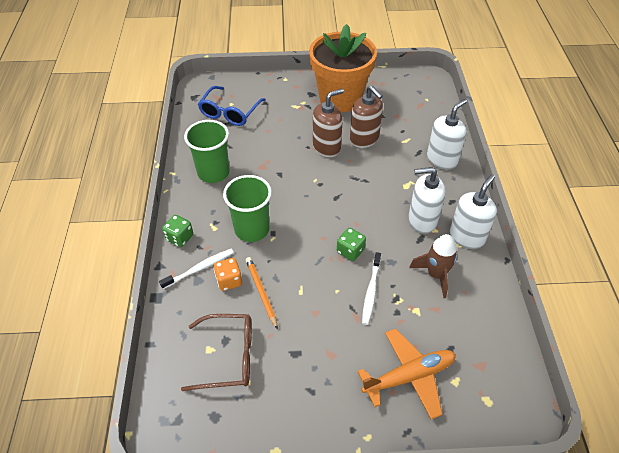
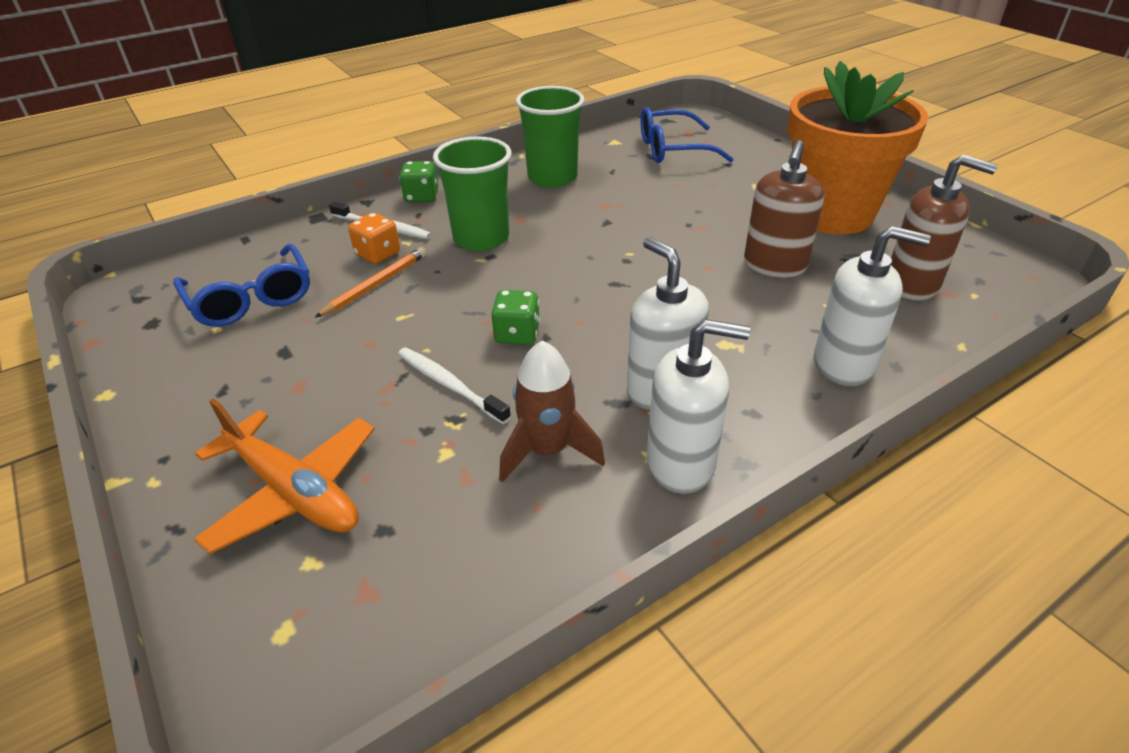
camera: 60 degrees right, 10 degrees down
(228, 357) = (251, 299): brown glasses -> blue glasses
(326, 147) = (709, 239): brown soap dispenser -> brown soap dispenser (912, 284)
(371, 292) = (449, 385): white toothbrush -> white toothbrush turned 60 degrees clockwise

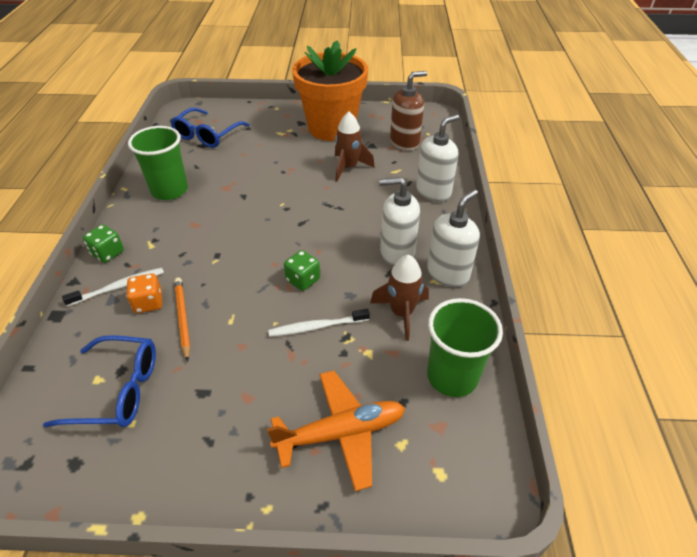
camera: 55 degrees left, 5 degrees up
(481, 238) = (193, 250): green cup -> green cup (452, 376)
(774, 265) = (348, 167): brown soap dispenser -> brown rocket

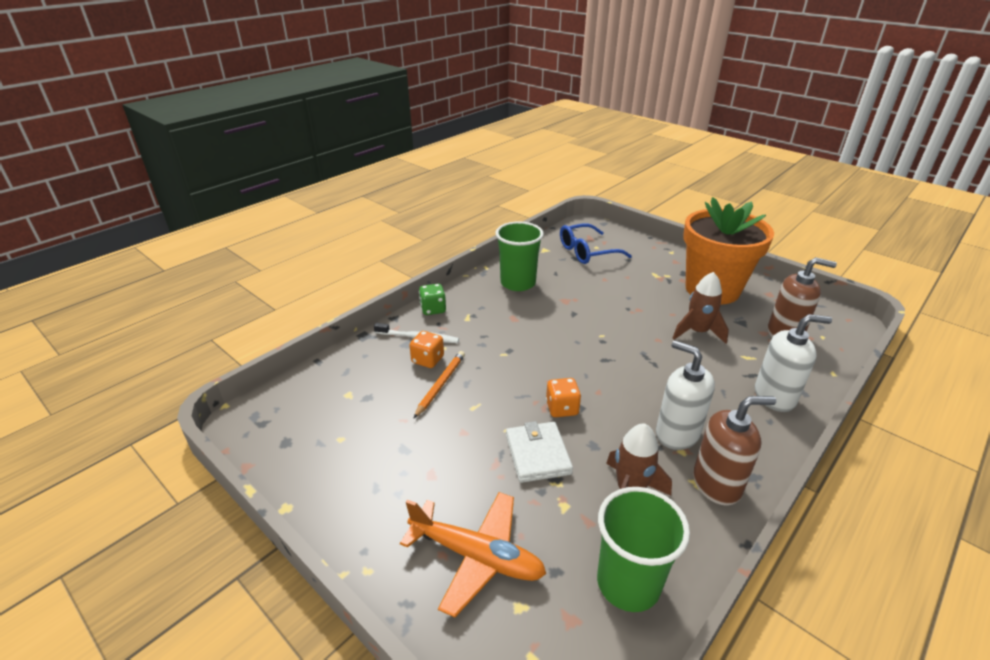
camera: 40 degrees right, 10 degrees down
(118, 390) = (353, 410): blue glasses -> none
(303, 280) = (562, 408): green dice -> orange dice
(316, 327) = (537, 454): white toothbrush -> white wallet
(448, 273) = (717, 484): white soap dispenser -> brown soap dispenser

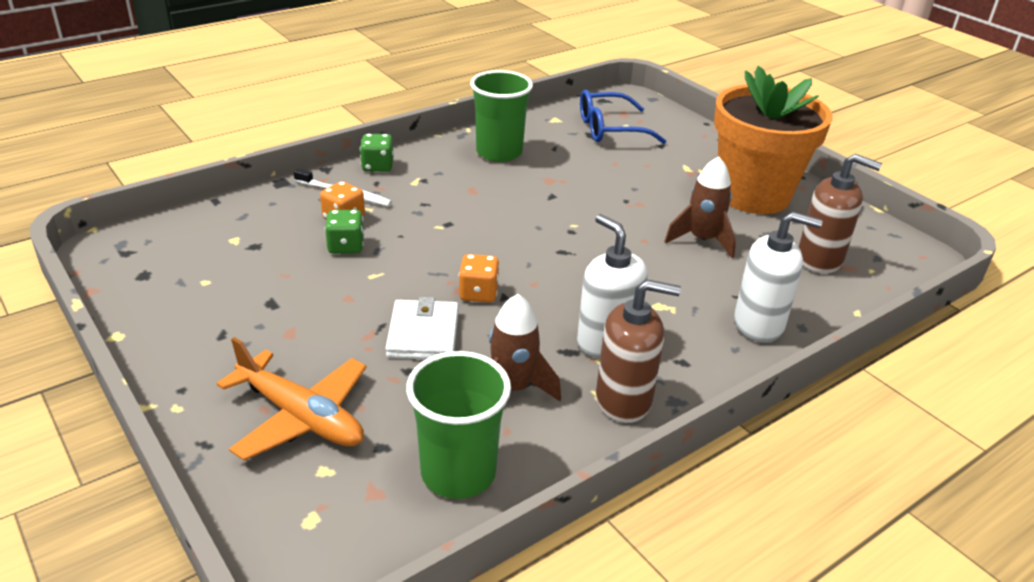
camera: 10 degrees right, 0 degrees up
(440, 384) = (346, 246): orange pencil -> green dice

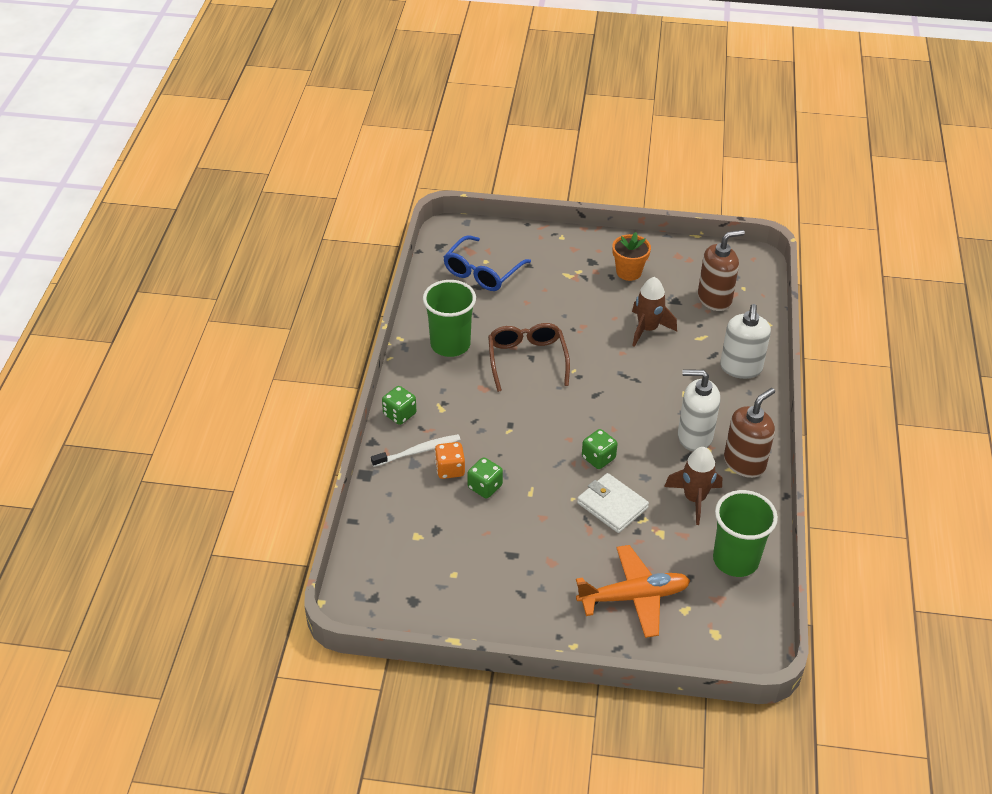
camera: 45 degrees left, 10 degrees up
(478, 293) = (598, 458): orange dice -> green dice
(544, 195) = (527, 360): none -> brown glasses
(753, 195) = (628, 272): orange flower pot -> orange flower pot, size x0.46
(759, 325) = (741, 368): white soap dispenser -> white soap dispenser turned 135 degrees clockwise

